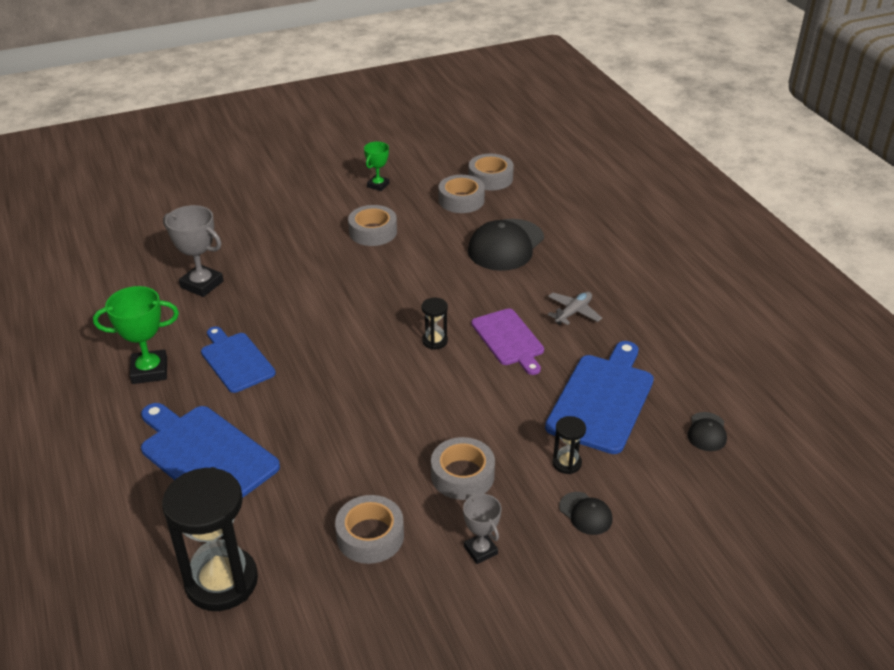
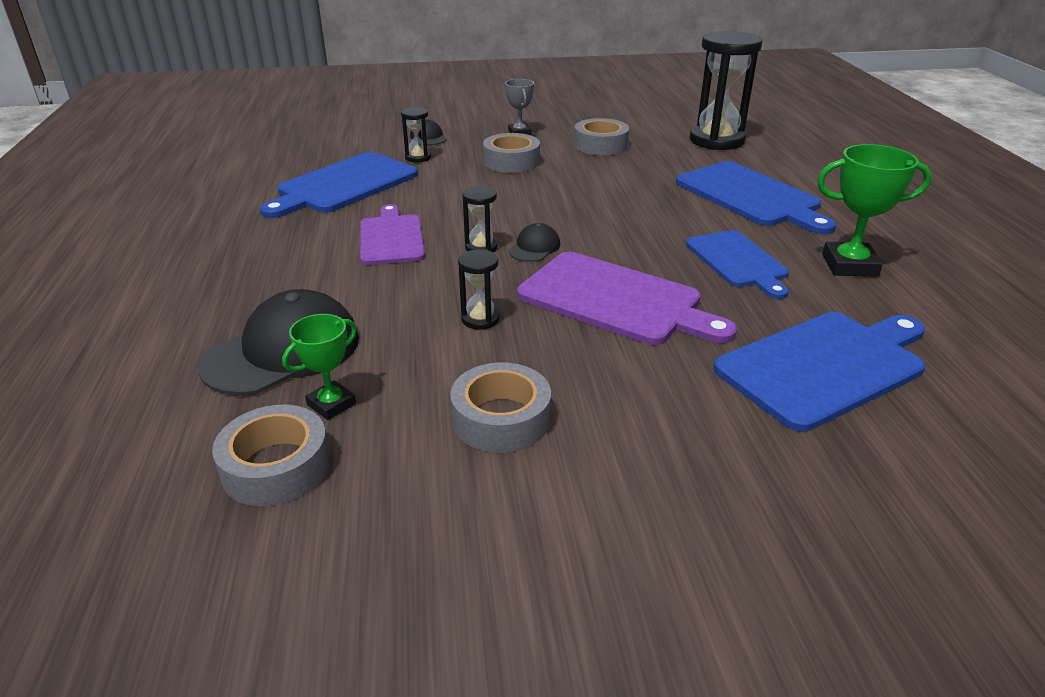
camera: 165 degrees left, 5 degrees down
(202, 284) = (824, 366): grey trophy -> blue cutting board
(325, 310) = (616, 300): none -> purple cutting board
(378, 185) = (438, 557): green trophy -> green trophy (331, 404)
(407, 282) = (480, 319): none -> black hourglass
(490, 178) = (154, 523): grey tape -> none
(573, 312) = (286, 252): grey plane -> none
(707, 432) = (279, 159): black cap -> black cap (534, 247)

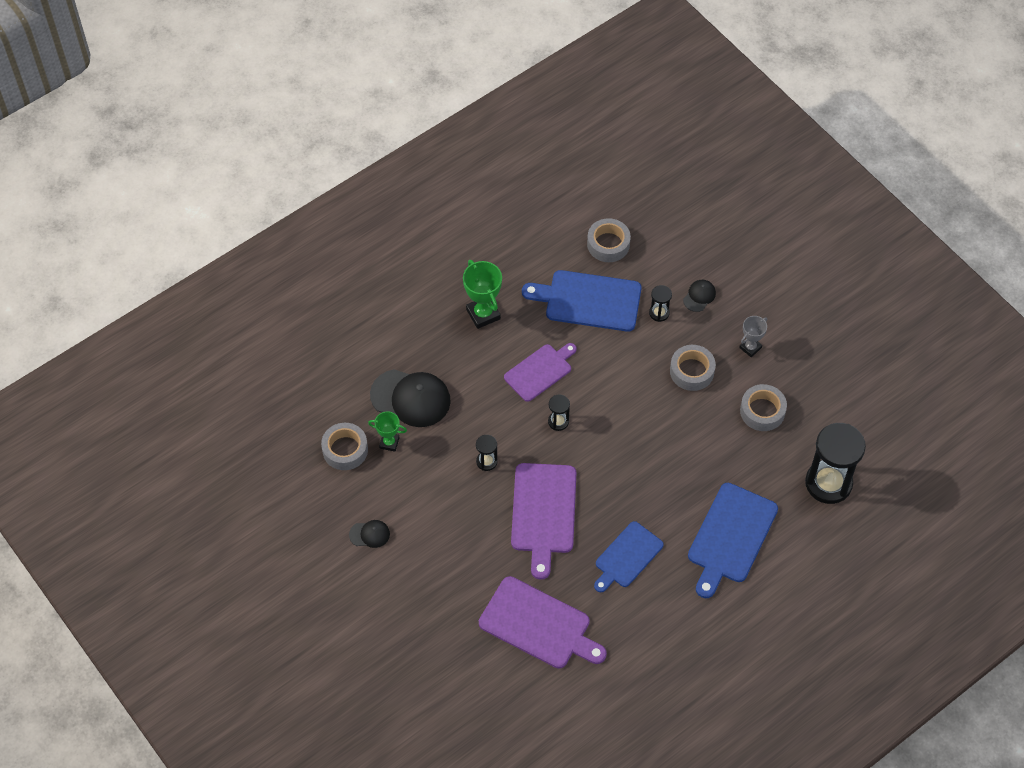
camera: 60 degrees right, 25 degrees up
(501, 419) = (418, 510): grey tape -> grey tape (608, 244)
(534, 247) = (576, 448): black cap -> black cap (369, 534)
(824, 366) = (539, 625): blue cutting board -> purple cutting board
(849, 265) = (660, 616): green trophy -> green trophy (483, 314)

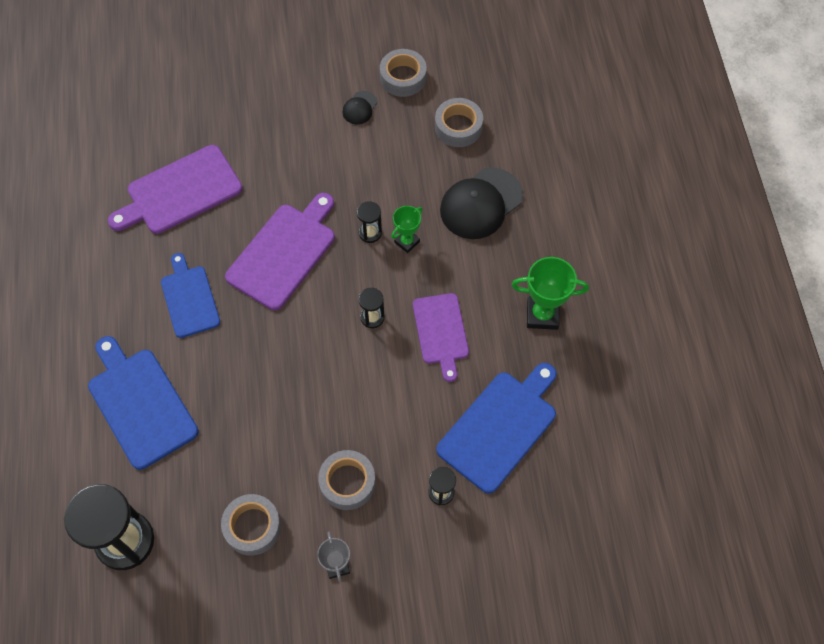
camera: 120 degrees right, 5 degrees up
(389, 443) = (443, 164): green trophy -> green trophy (407, 242)
(543, 513) = (284, 252): purple cutting board -> purple cutting board turned 90 degrees clockwise
(608, 244) = (564, 491): grey tape -> grey tape (403, 77)
(699, 296) = (437, 551): black cap -> none

